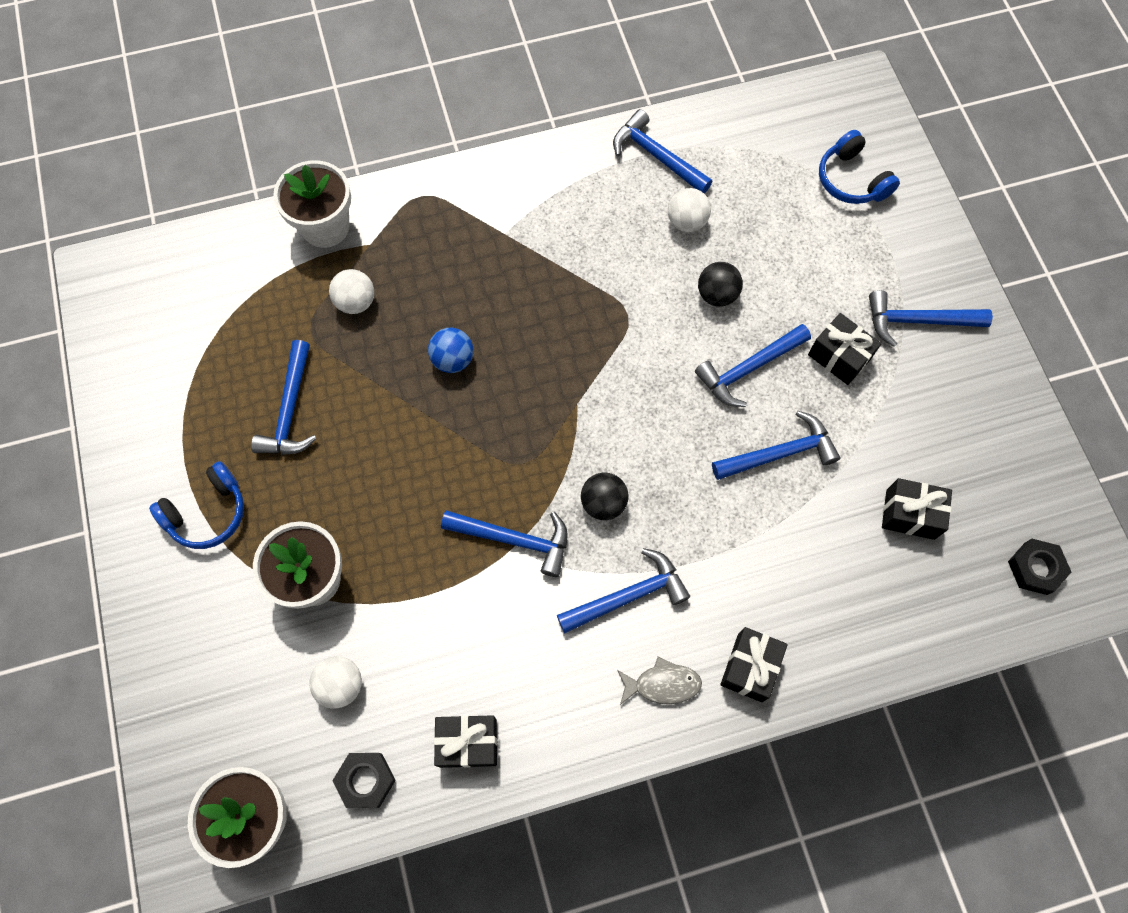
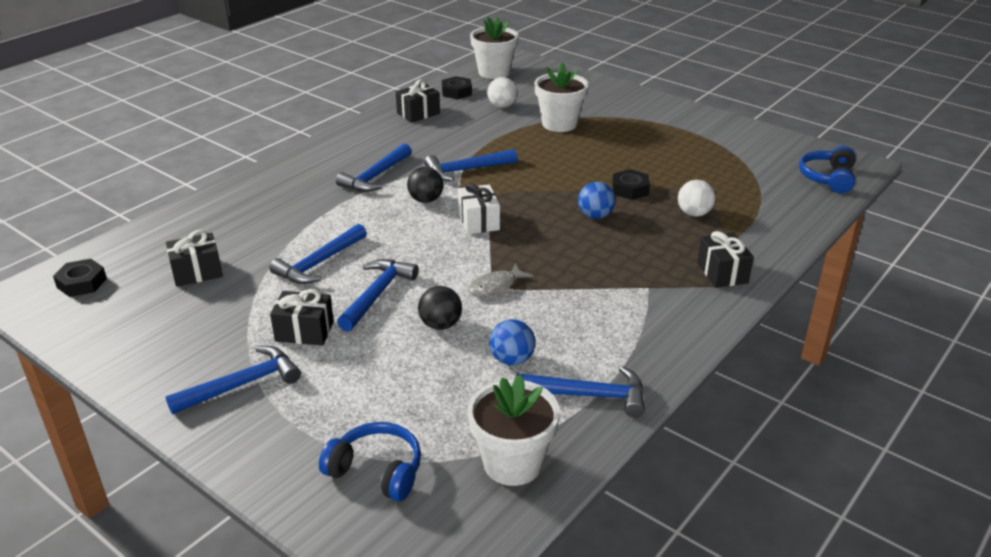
camera: 145 degrees right, 35 degrees down
(208, 513) = (644, 121): blue headphones -> blue headphones (828, 178)
(290, 410) = (660, 163): blue hammer -> none
(325, 227) = (772, 236): white flower pot -> white flower pot (512, 463)
(374, 382) = (630, 189): none -> black nut
(576, 425) = (479, 221): none -> white gift
(662, 684) = (328, 158): grey fish -> grey fish (496, 287)
(686, 222) = (512, 360): white ball -> blue ball
(749, 667) = (278, 179): black gift -> black gift (722, 273)

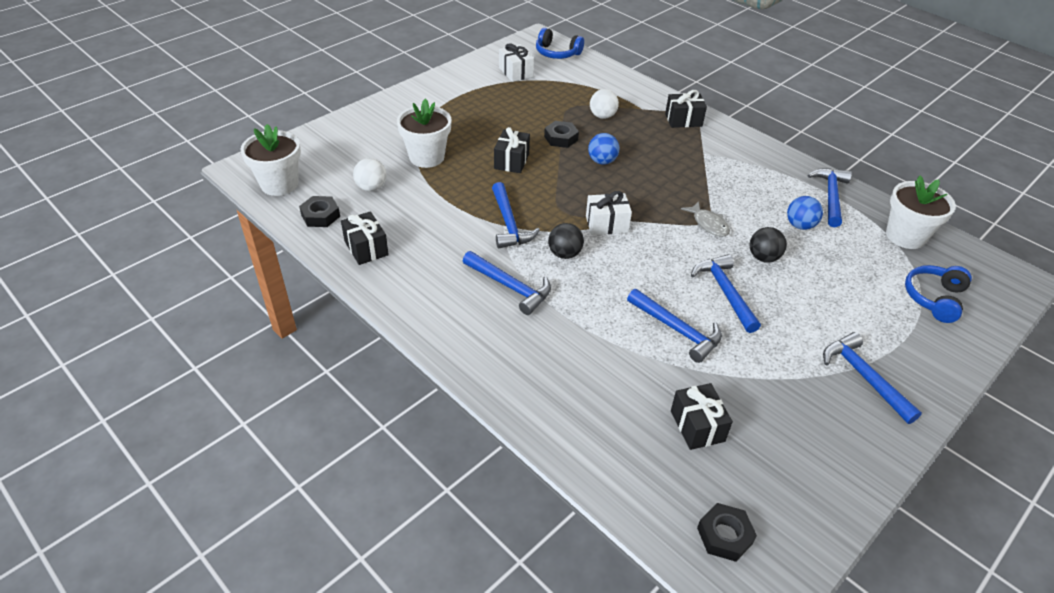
camera: 85 degrees left, 10 degrees up
(304, 331) = (784, 338): black gift -> black gift (511, 161)
(377, 294) = (725, 292): blue hammer -> blue hammer turned 45 degrees clockwise
(757, 155) = (516, 72): none -> white gift

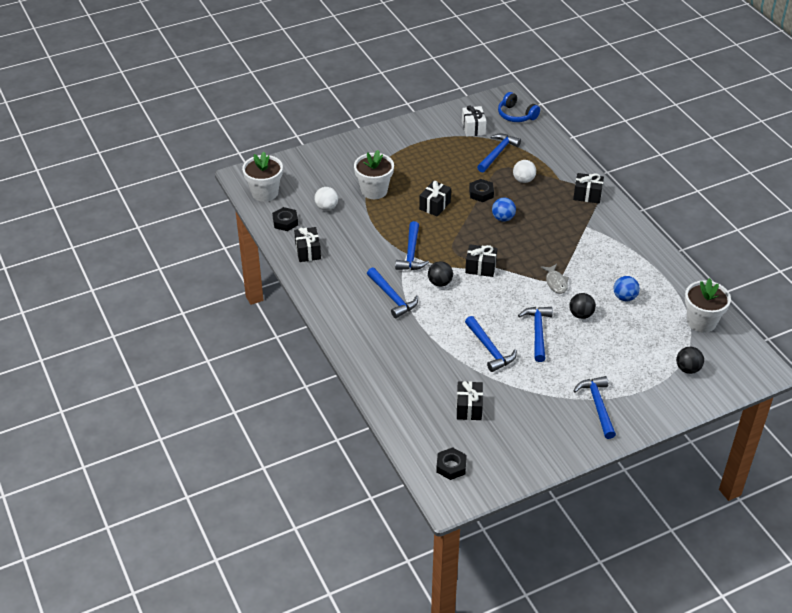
camera: 20 degrees right, 0 degrees up
(606, 224) = (480, 267): white gift -> black gift
(830, 196) = (665, 280): blue hammer -> blue hammer (497, 153)
(934, 298) = (688, 369): blue headphones -> black ball

